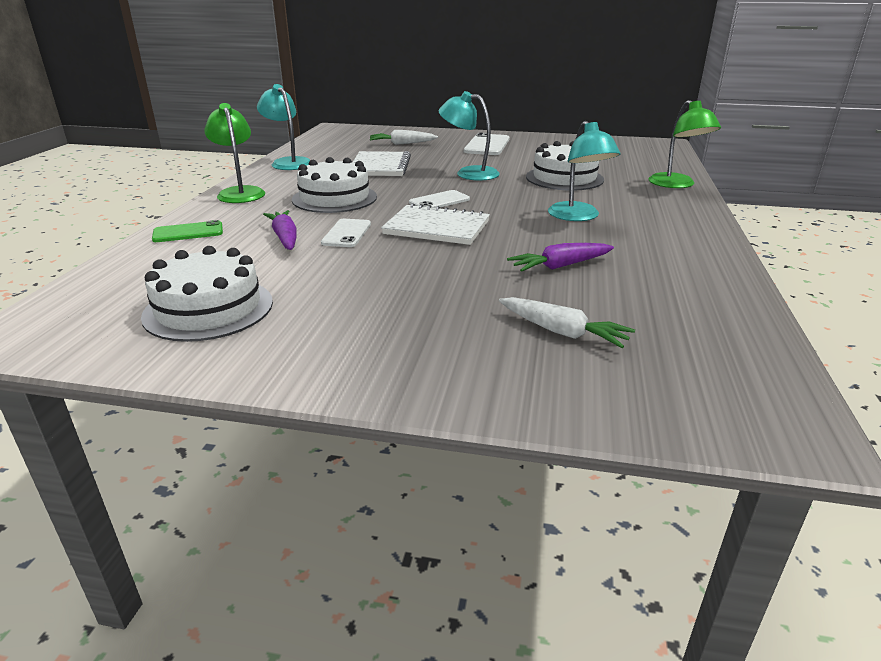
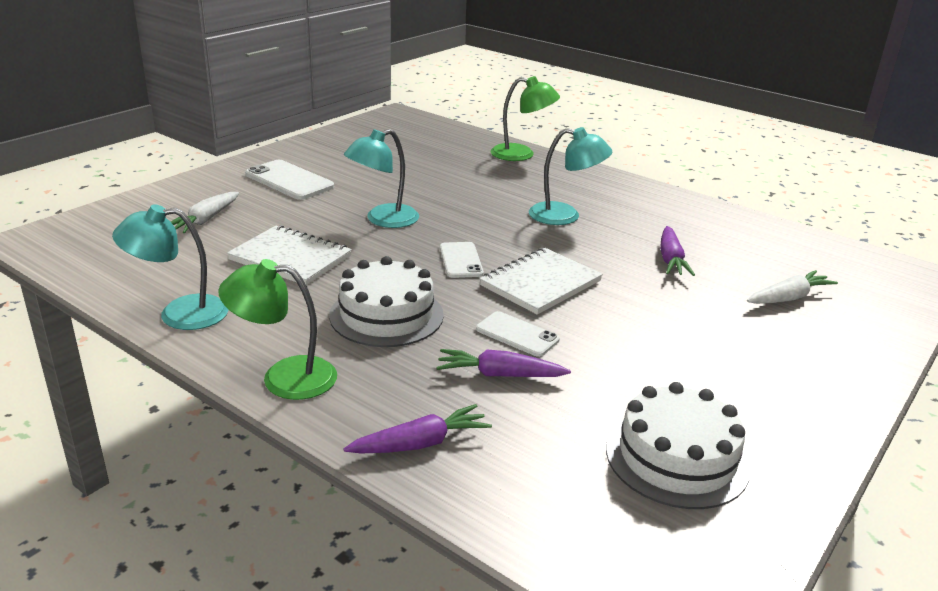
camera: 65 degrees left, 0 degrees up
(188, 232) = (420, 443): green phone -> purple carrot
(564, 178) = (454, 186): white cake -> none

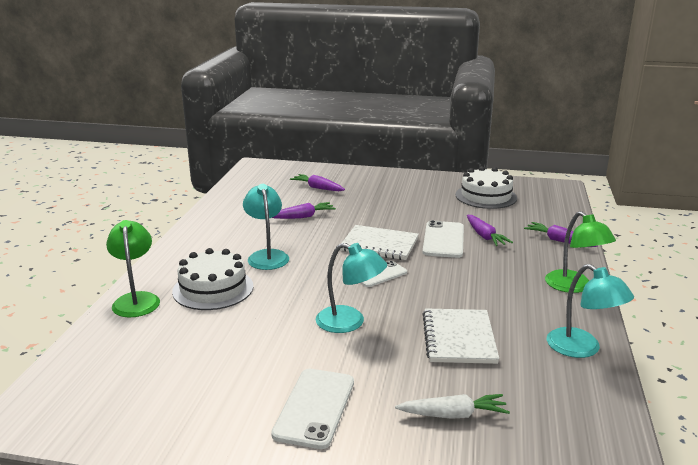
camera: 115 degrees left, 5 degrees down
(386, 315) = (477, 278): white cake -> white cake (213, 289)
(517, 334) = (443, 240): white phone -> white phone, size x1.55
(788, 298) = (318, 188): white carrot -> purple carrot

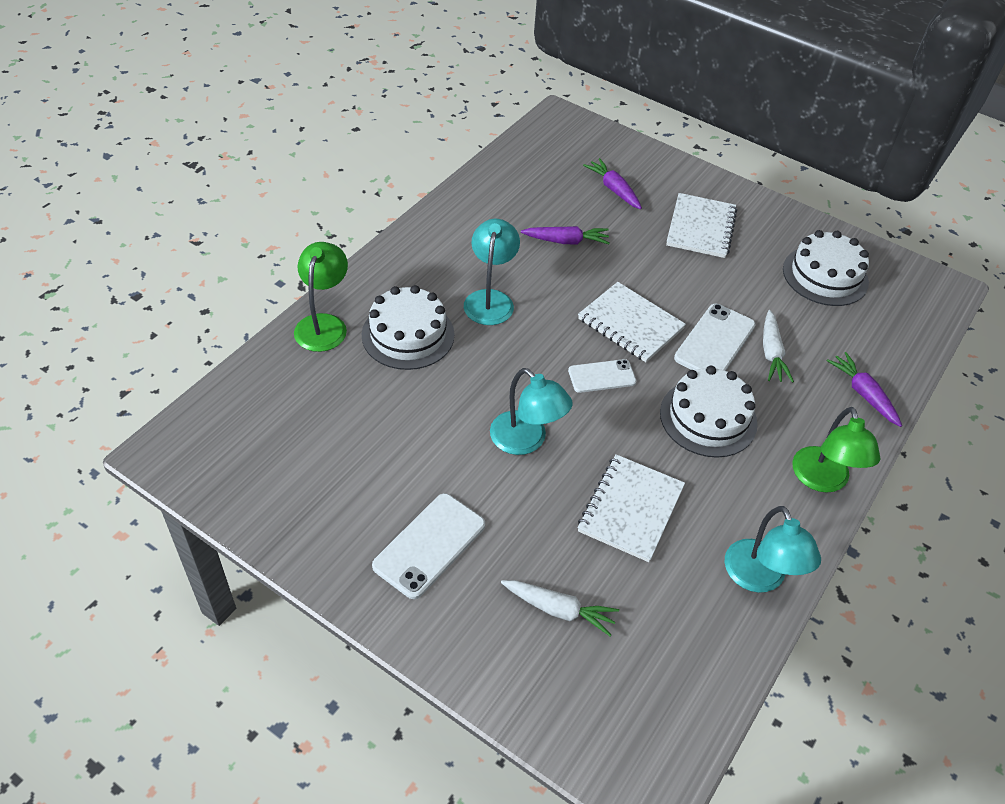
camera: 20 degrees right, 25 degrees up
(390, 193) = (701, 228): none -> white notebook
(471, 276) = (708, 418): none -> white cake
(485, 236) = (771, 353): purple carrot -> white carrot

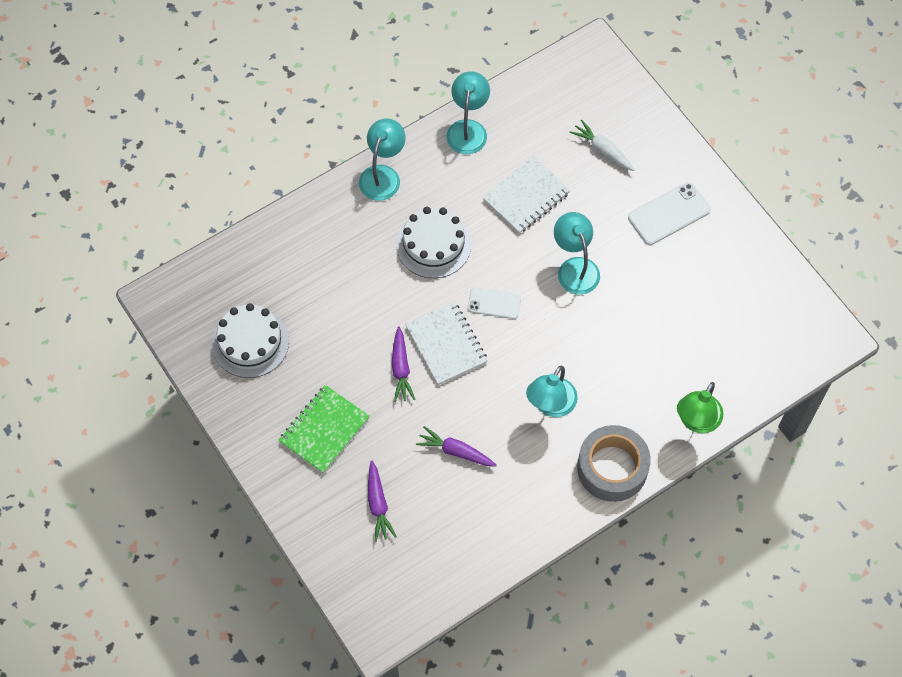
camera: 155 degrees left, 15 degrees up
(402, 264) = (612, 468): none -> grey tape
(408, 335) = (631, 389): white cake -> none
(701, 228) = (324, 430): white notebook -> green notebook
(715, 342) = (388, 307): white phone -> none
(771, 353) = (349, 283): white carrot -> none
(823, 480) = (383, 175): green lamp -> turquoise lamp
(863, 394) = (304, 227): purple carrot -> purple carrot (401, 369)

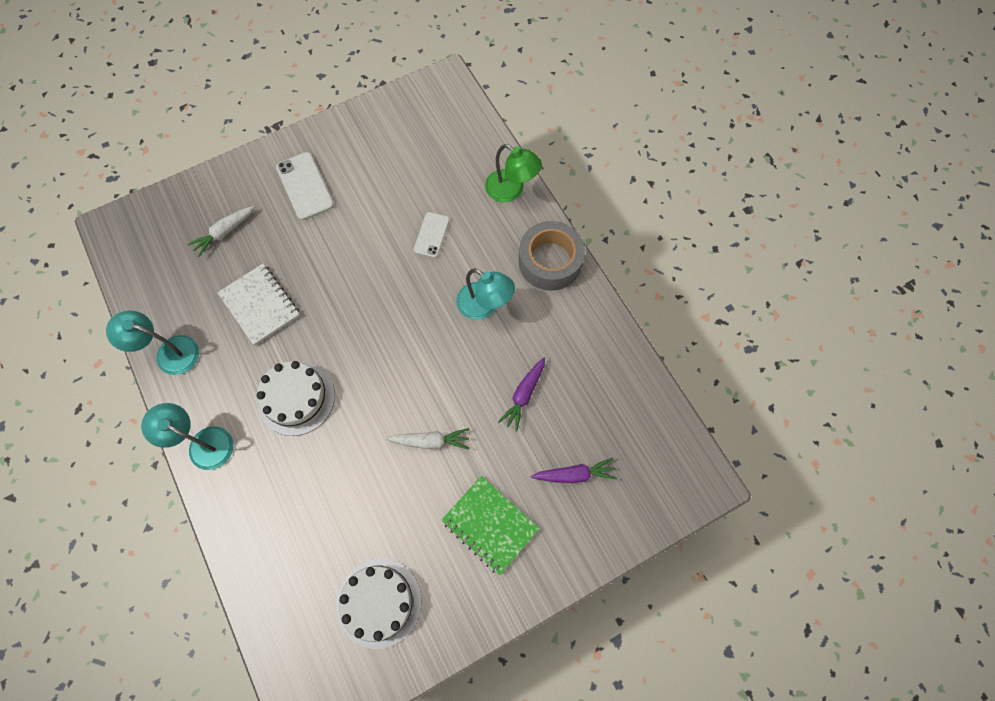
camera: 85 degrees left, 5 degrees up
(401, 369) = (430, 441): purple carrot -> white carrot
(446, 344) = (409, 395): white notebook -> none
(494, 303) = (371, 346): white phone -> white phone (431, 235)
(575, 268) = (346, 270): turquoise lamp -> none

